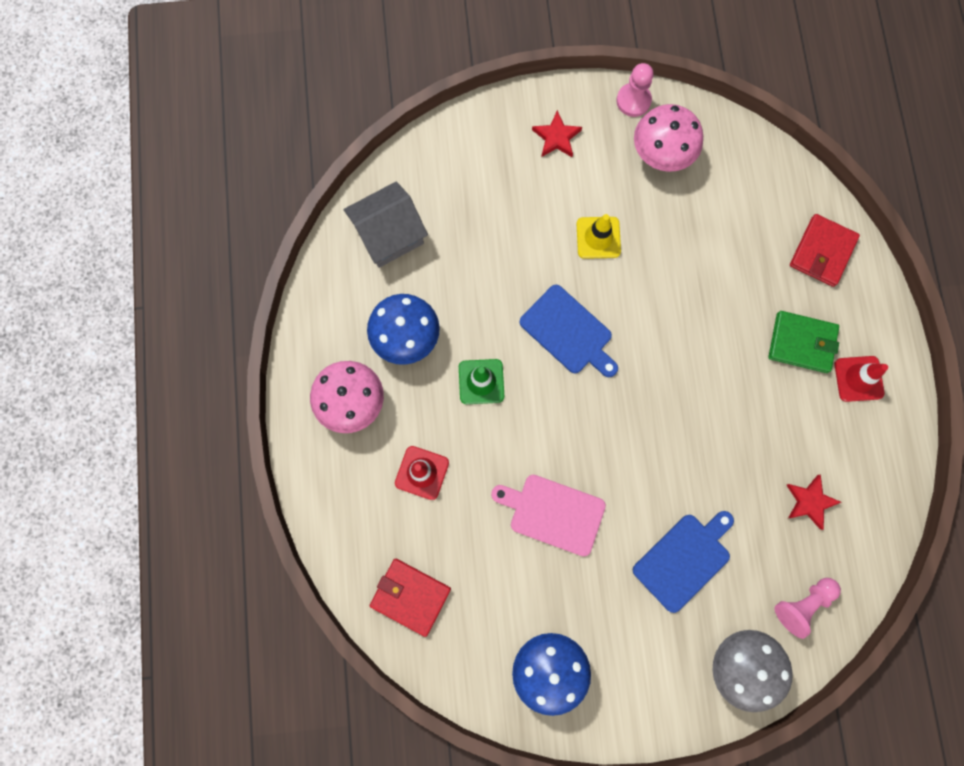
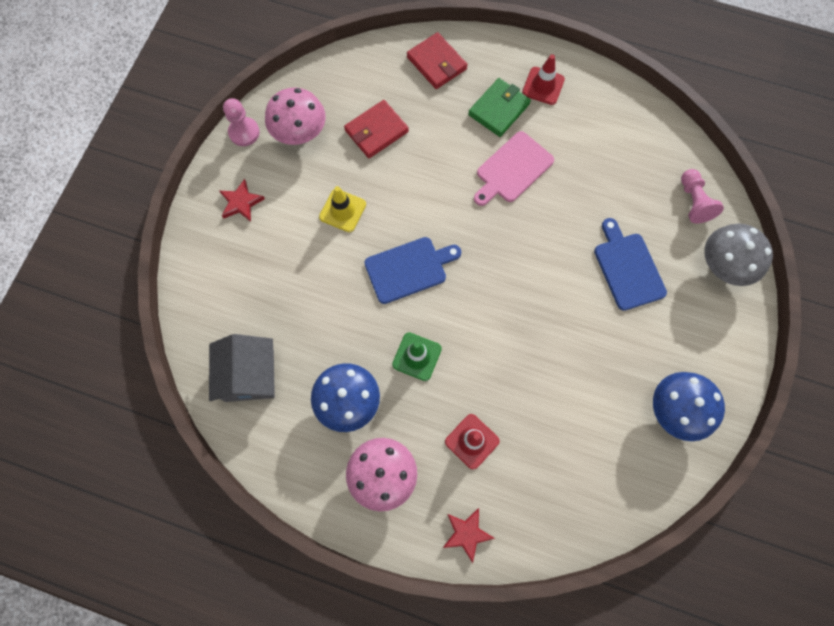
camera: 65 degrees left, 5 degrees down
(410, 596) = (573, 498): red wallet -> red wallet (376, 131)
(553, 513) = (551, 349): pink cutting board -> pink cutting board (512, 169)
(810, 502) = (620, 161): red star -> red star (467, 533)

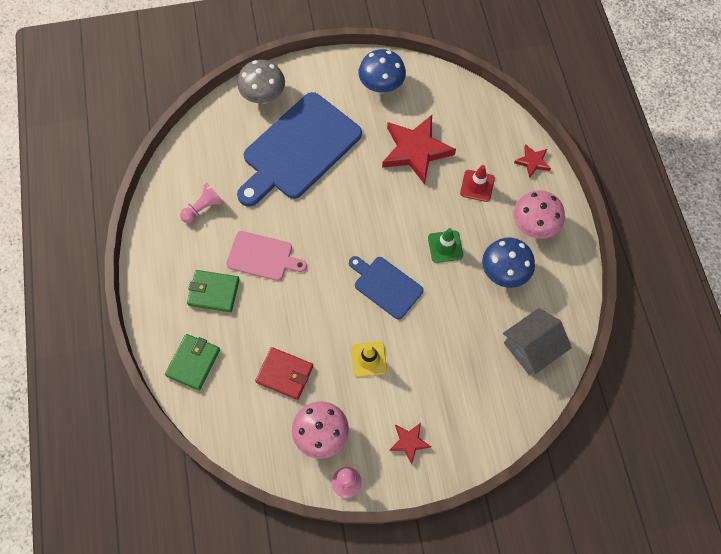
camera: 120 degrees left, 5 degrees down
(436, 63) = (193, 362): red wallet -> green wallet
(543, 86) = (174, 270): red traffic cone -> none
(558, 397) = (416, 150): none -> red star
(627, 268) = (299, 149): blue cutting board -> blue cutting board, size x1.89
(693, 202) = (223, 130): pink pawn -> pink pawn (203, 208)

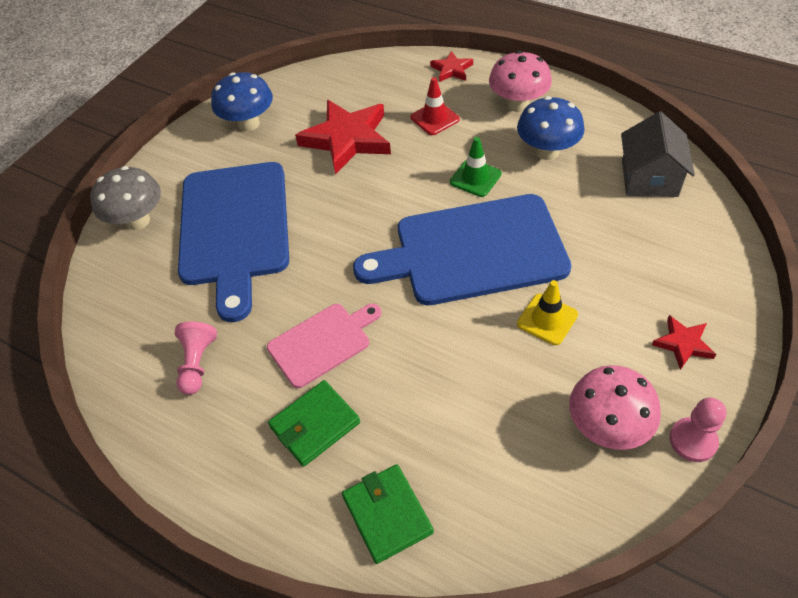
camera: 45 degrees left, 15 degrees down
(285, 374) = (494, 416): red wallet -> none
(386, 286) = (472, 251): blue cutting board -> blue cutting board, size x1.89

